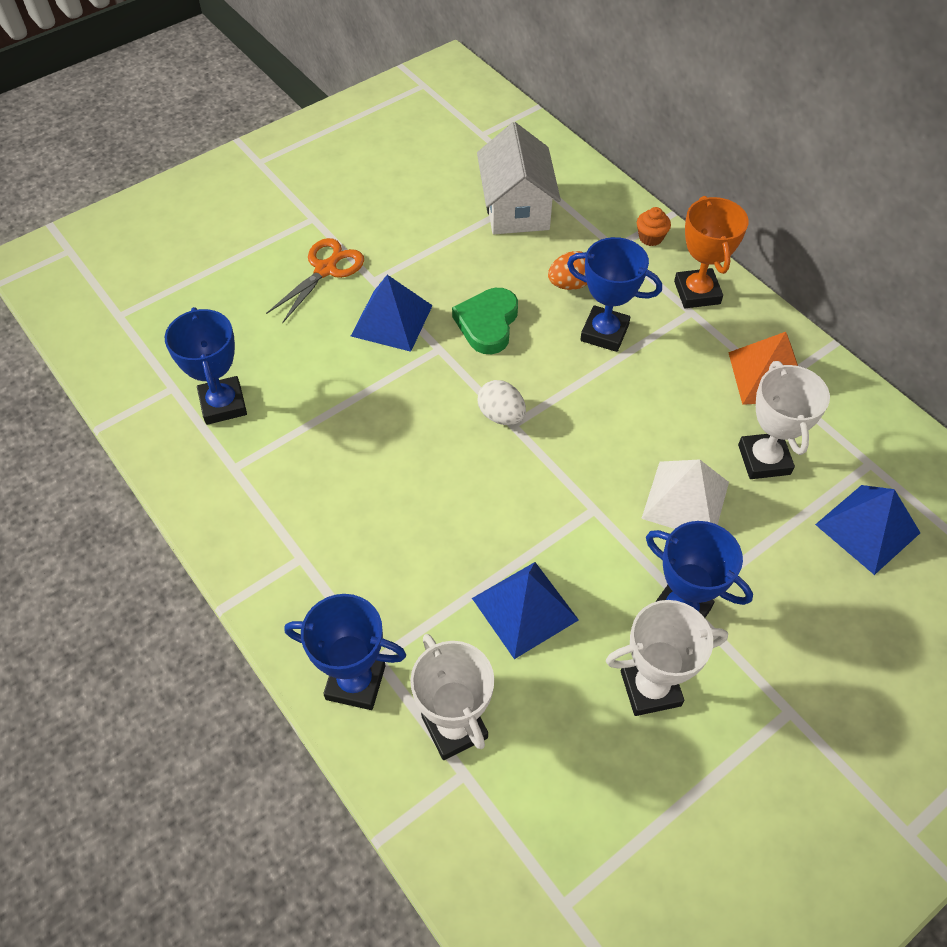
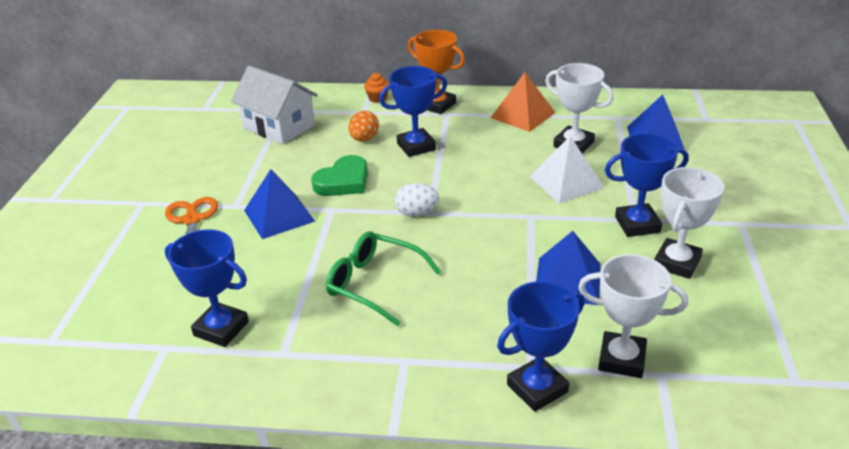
camera: 45 degrees left, 20 degrees down
(372, 461) = (374, 284): none -> green glasses
(487, 324) = (343, 181): green heart -> green heart turned 105 degrees counterclockwise

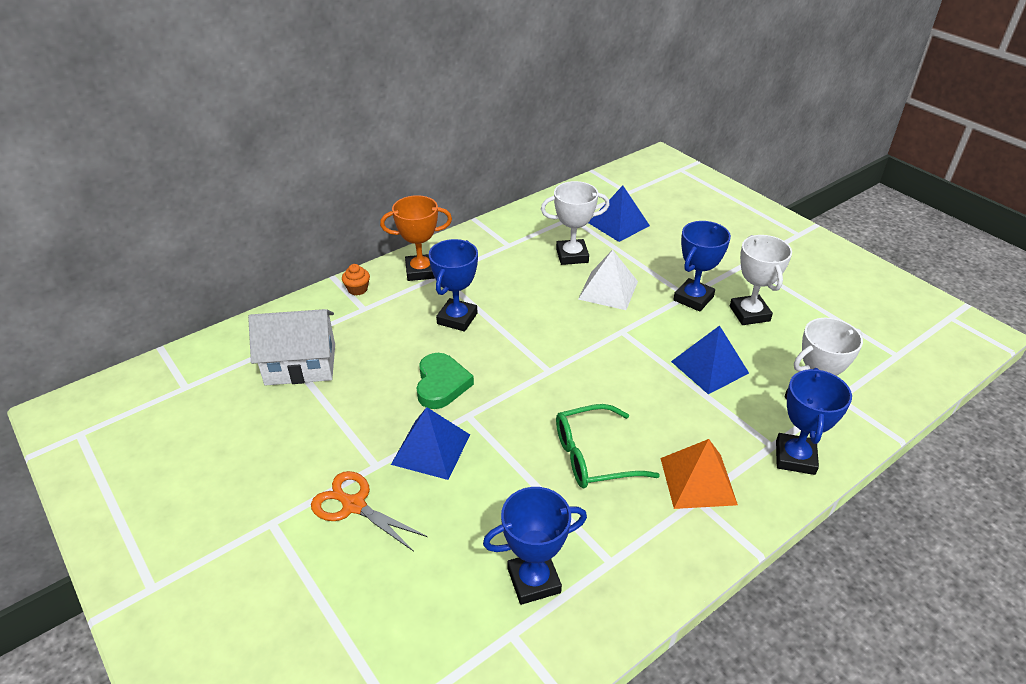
camera: 45 degrees left, 5 degrees up
(364, 139) = (402, 334): orange egg -> none
(417, 213) = (540, 377): white egg -> none
(523, 115) = (502, 247): orange pyramid -> orange pyramid (698, 480)

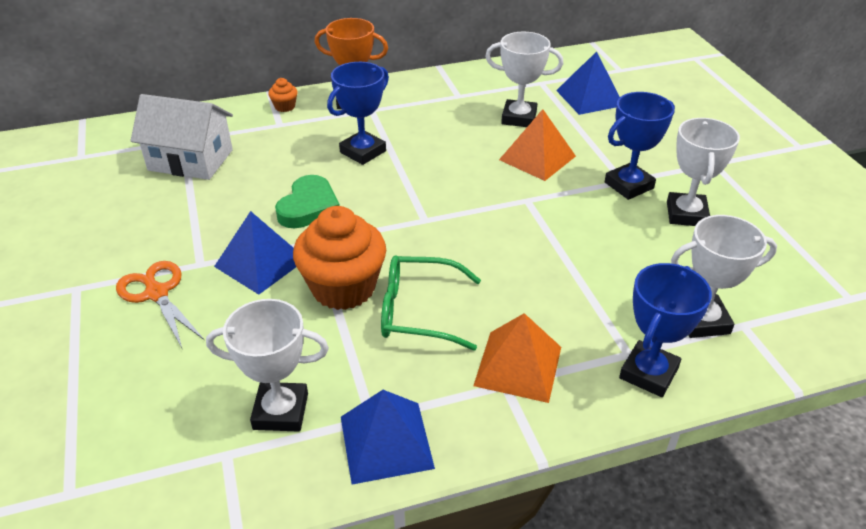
camera: 20 degrees right, 0 degrees up
(518, 452) = (343, 288): none -> orange cupcake
(534, 581) = (280, 411): blue trophy -> white trophy
(608, 290) = (537, 158): white pyramid -> orange pyramid
(709, 367) = (604, 257): blue pyramid -> blue pyramid (386, 442)

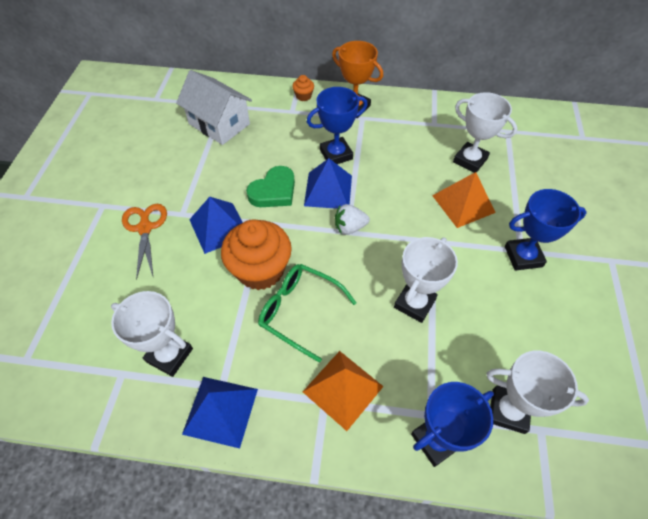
camera: 25 degrees right, 15 degrees up
(425, 215) = (350, 227): none -> white strawberry
(589, 97) = (539, 158): blue pyramid -> blue pyramid (328, 190)
(686, 214) = (556, 302): white trophy -> white trophy (414, 303)

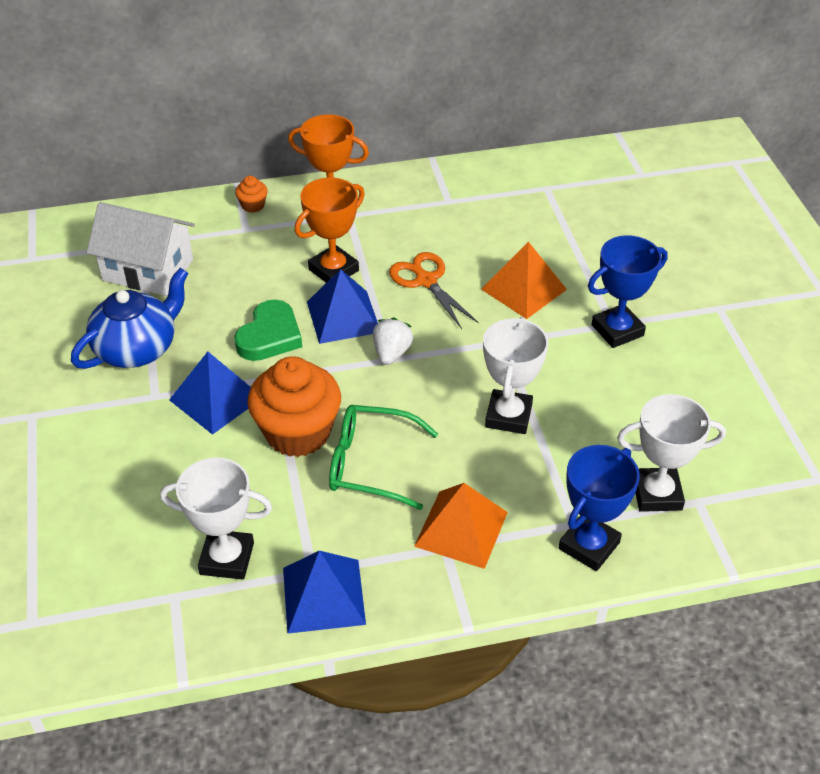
camera: 20 degrees left, 10 degrees down
(145, 227) = (111, 426): orange scissors -> orange scissors (425, 280)
(187, 176) = (138, 348): none -> blue teapot
(336, 154) = (333, 270): blue trophy -> orange trophy
(350, 227) = (391, 353): white strawberry -> white strawberry turned 135 degrees clockwise
(470, 160) = (512, 235): white trophy -> none

